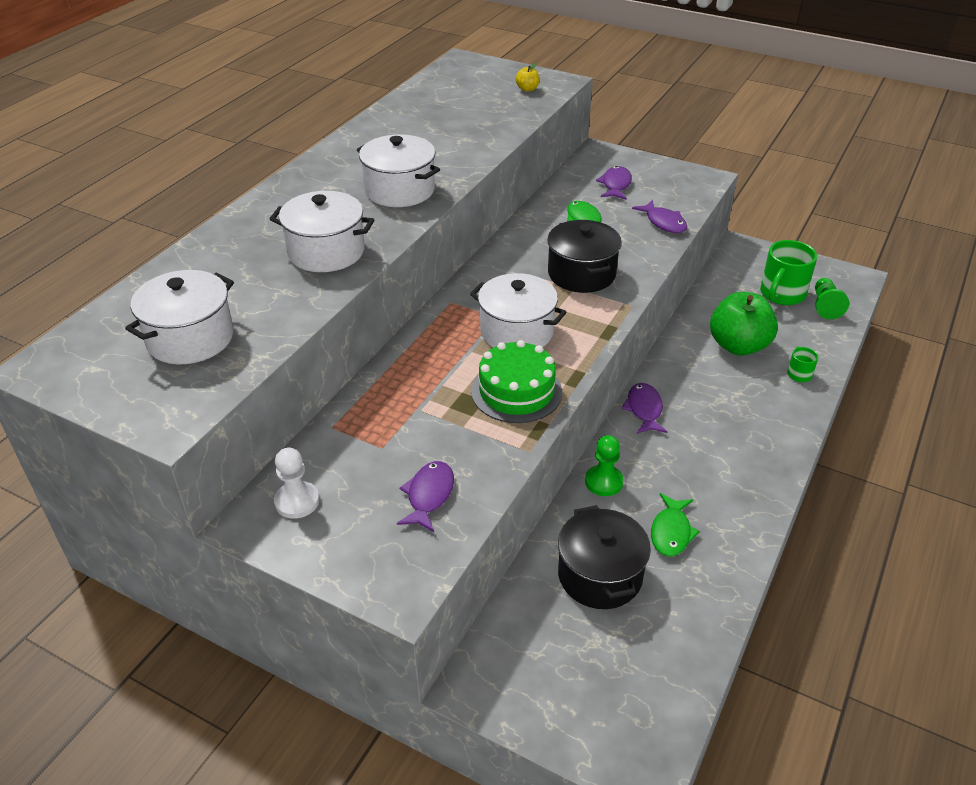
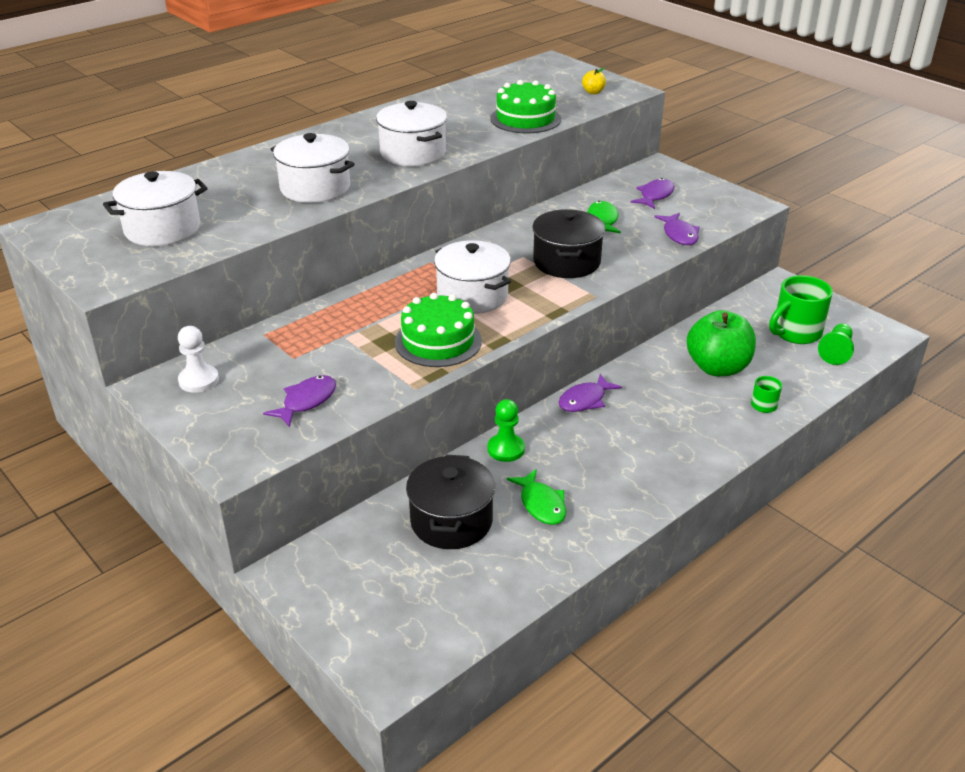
camera: 20 degrees right, 5 degrees down
(484, 130) = (525, 119): none -> green cake
(644, 409) = (585, 400): purple fish -> purple fish turned 150 degrees counterclockwise
(671, 532) = (541, 504): green fish -> green fish turned 60 degrees counterclockwise

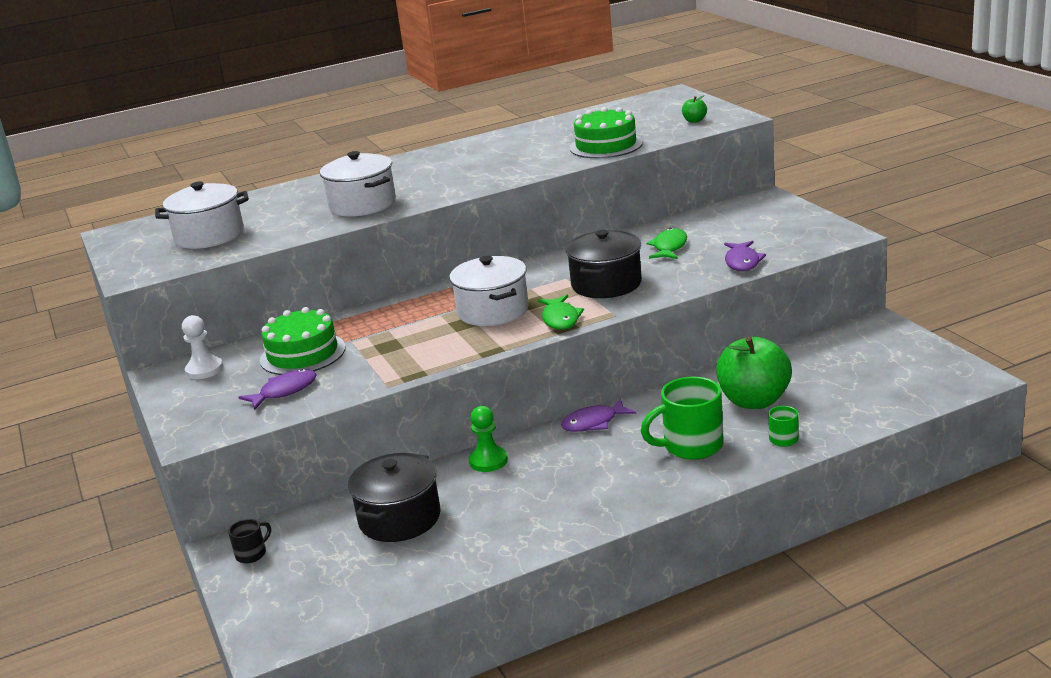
camera: 20 degrees right, 10 degrees down
(317, 578) = (252, 554): none -> black mug
(413, 153) = (473, 176): white pot -> none
(438, 341) = (434, 348): green cake -> green cake (302, 354)
(541, 504) = (494, 511): green fish -> green fish (560, 319)
(593, 92) = (694, 121): yellow apple -> green apple
(655, 196) = (741, 225): purple fish -> none
(795, 333) = (864, 372): green mug -> green mug (691, 446)
(836, 352) = (900, 393): green pawn -> none

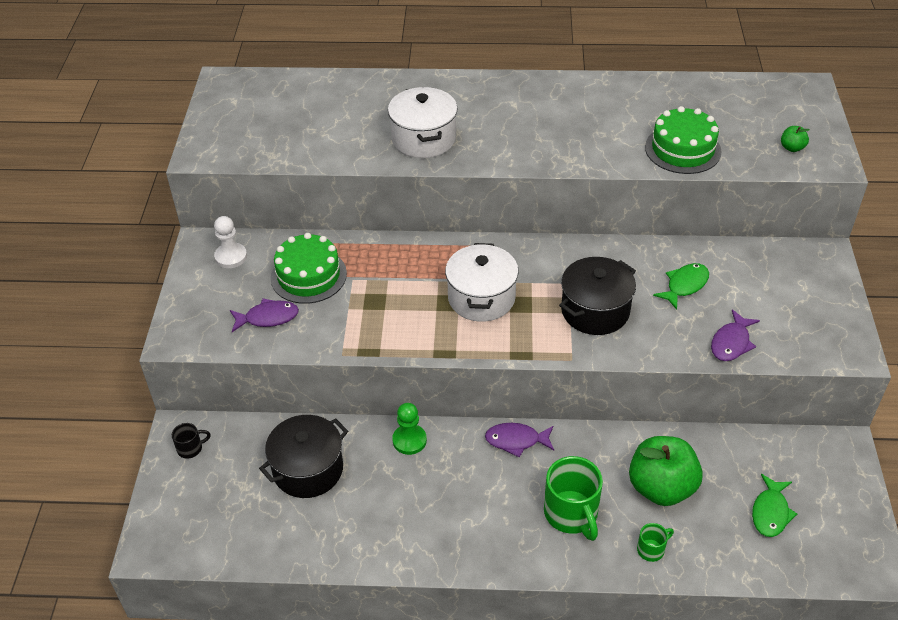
camera: 25 degrees right, 20 degrees up
(209, 236) = (285, 124): white pot -> none
(560, 319) = (525, 339): green fish -> green fish (770, 512)
(691, 446) = (571, 514): green mug -> green mug turned 120 degrees counterclockwise

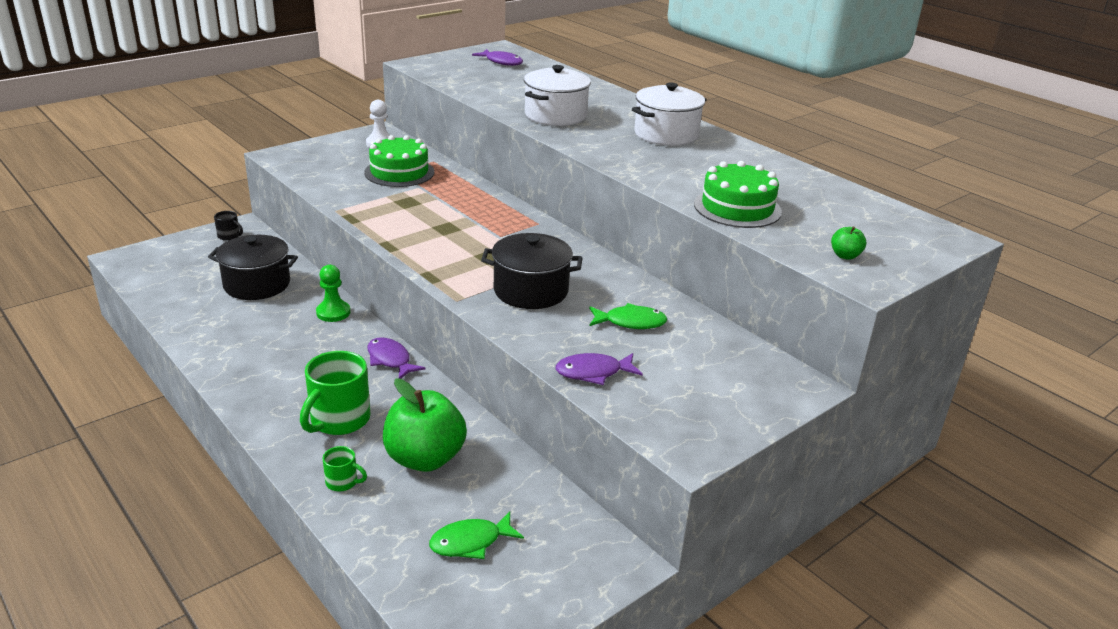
camera: 45 degrees right, 15 degrees down
(268, 318) = (337, 174): purple fish -> purple fish (501, 62)
(481, 298) = (471, 239): white pot -> white pot (666, 134)

